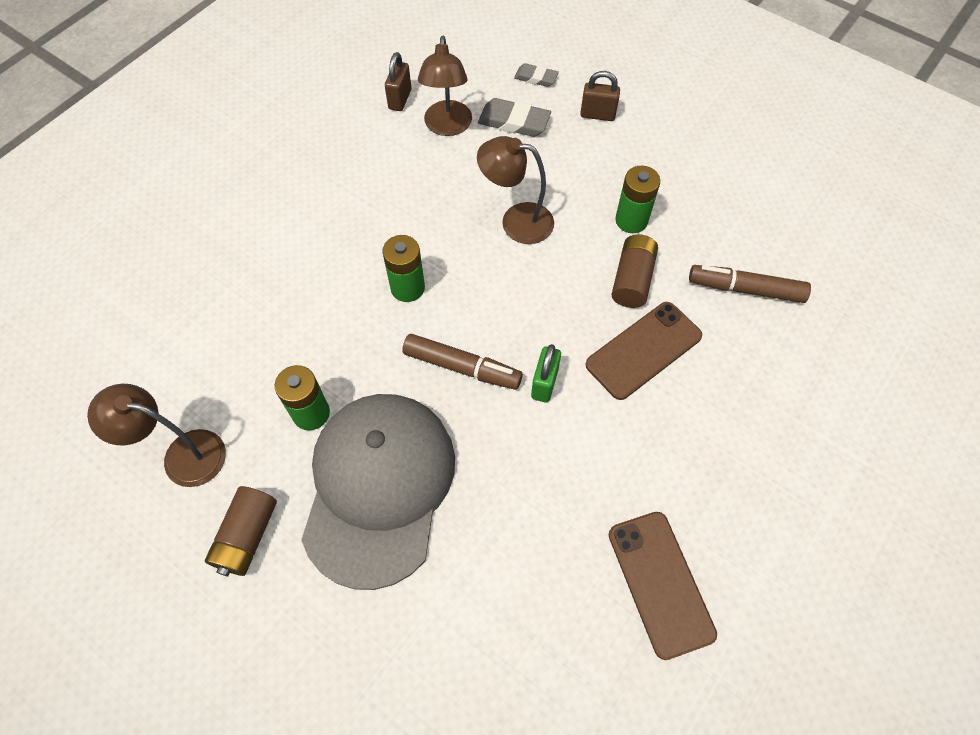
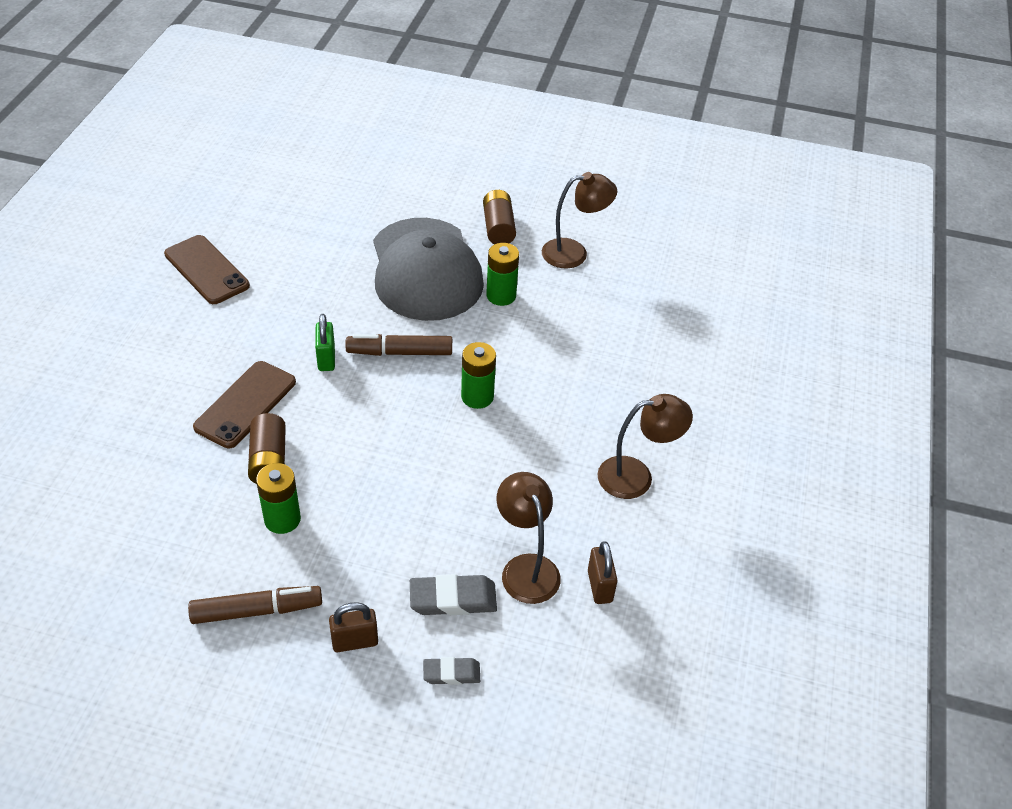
camera: 155 degrees right, 15 degrees down
(516, 221) = (403, 484): brown lamp -> brown lamp (636, 476)
(745, 289) = (152, 483): brown marker -> brown marker (257, 611)

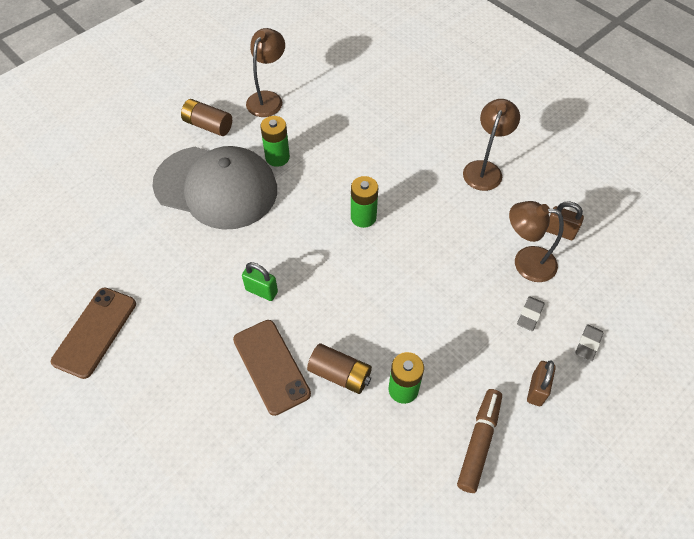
camera: 55 degrees left, 10 degrees up
(207, 270) = (95, 332): brown phone -> brown phone turned 60 degrees counterclockwise
(399, 352) = (288, 242): brown marker -> none
(453, 599) = (529, 315): grey eraser -> grey eraser, size x0.63

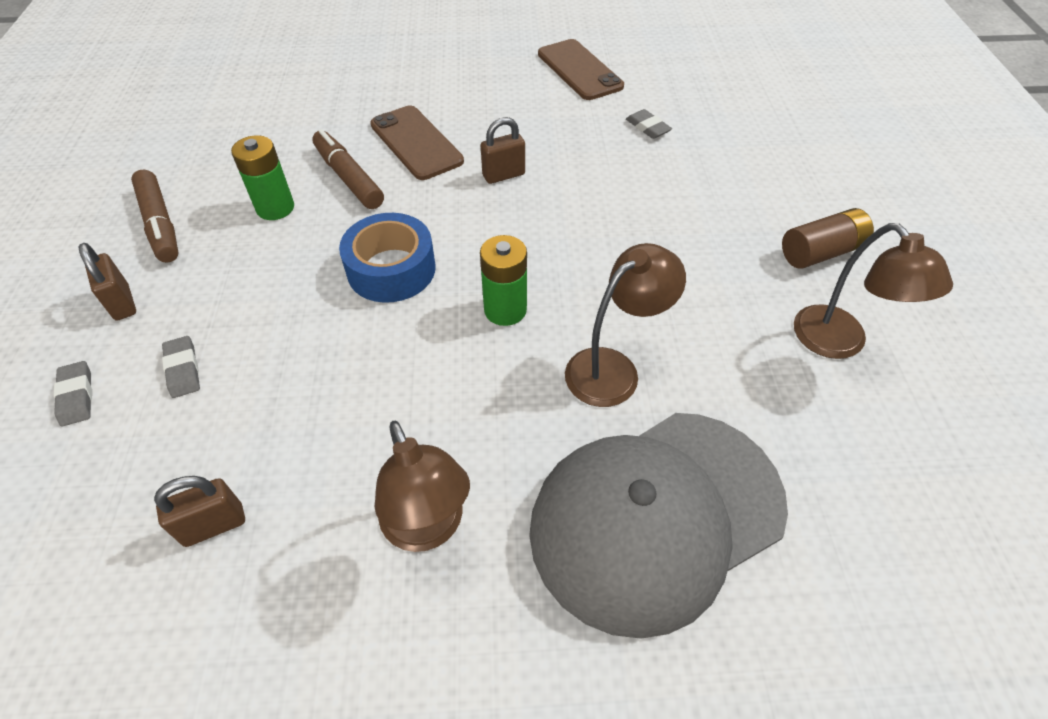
camera: 130 degrees right, 5 degrees down
(146, 249) = (647, 127): none -> grey eraser
(216, 187) = (691, 209): grey cap -> grey cap (656, 516)
(261, 291) = (503, 175): green padlock -> brown padlock
(271, 366) = (416, 143): brown phone -> brown phone turned 45 degrees clockwise
(277, 157) = (695, 287): green battery -> none
(340, 374) = (349, 177): brown battery -> brown marker
(386, 284) = (391, 269): none -> blue tape
(525, 262) = (237, 430): brown lamp -> brown lamp (613, 368)

